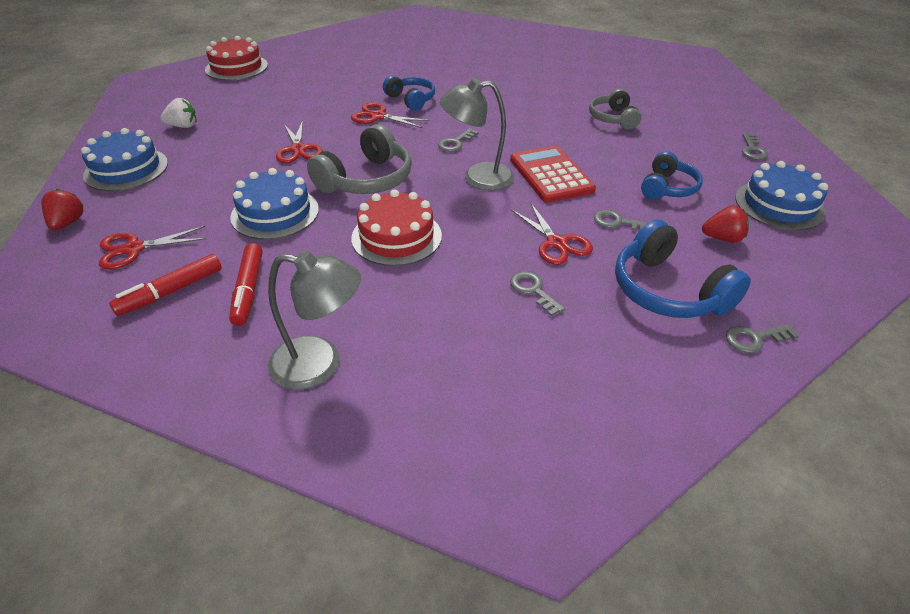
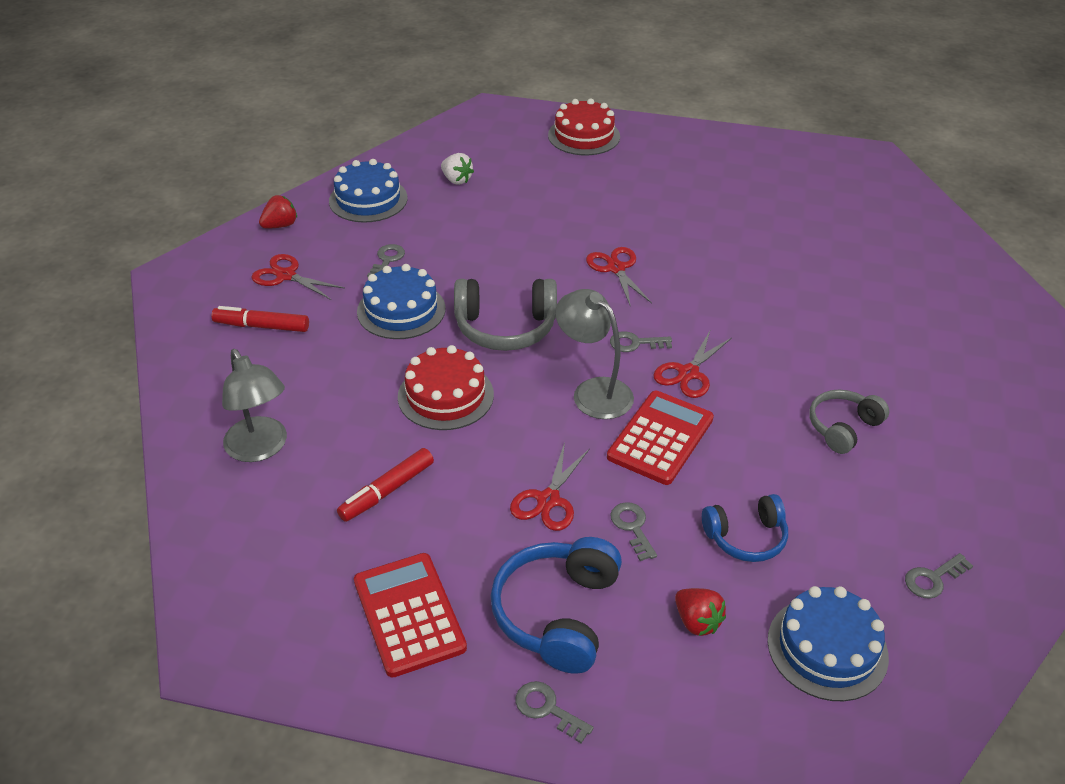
camera: 50 degrees right, 0 degrees up
(249, 290) = (300, 361): red marker -> red marker (387, 491)
(298, 149) = (501, 261): red scissors -> red scissors (688, 373)
(411, 100) = (675, 268): blue headphones -> none
(533, 290) = (462, 520): grey key -> grey key (387, 260)
(605, 365) = (409, 614): none -> red calculator

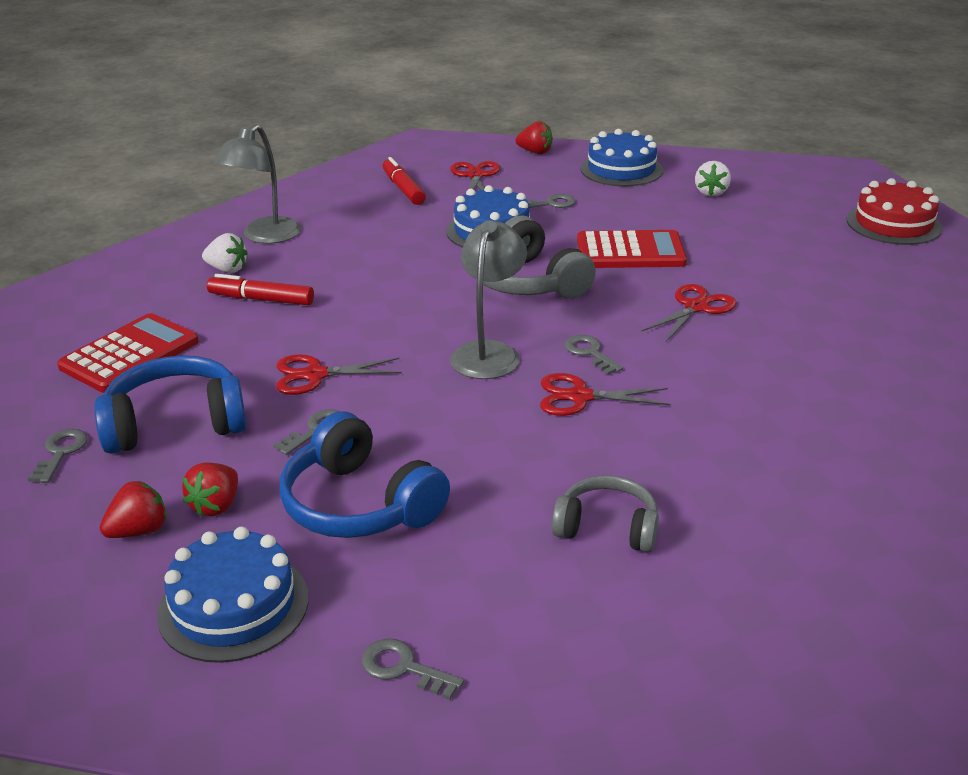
camera: 60 degrees right, 10 degrees down
(303, 496) = (227, 269): none -> white strawberry
(445, 395) = (403, 285): red cake -> none
(660, 438) = (460, 409): red calculator -> red calculator (630, 252)
(702, 681) = (139, 531): none -> red strawberry
(746, 537) = (359, 504): blue headphones -> blue headphones, size x1.56

